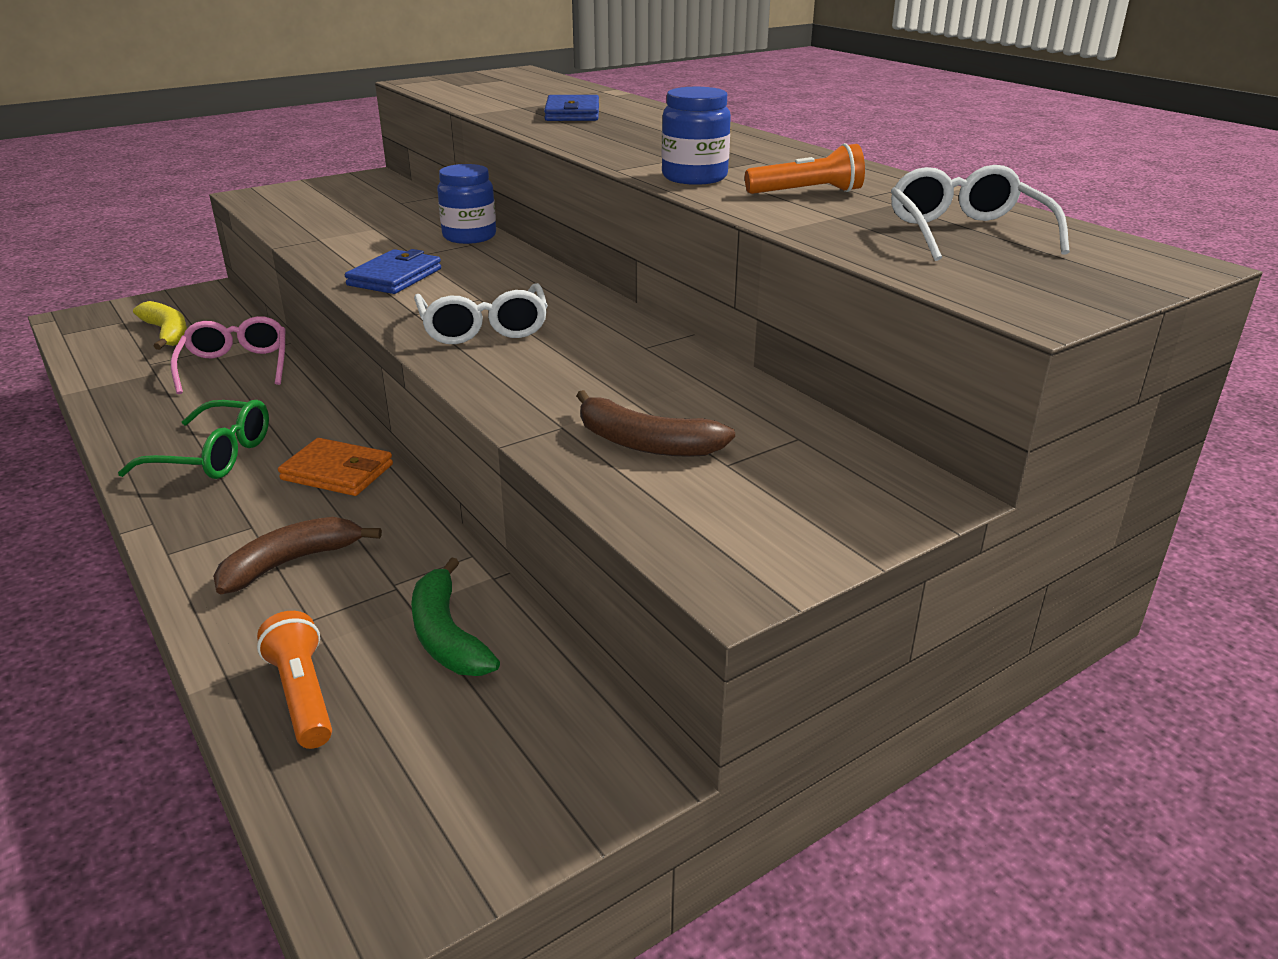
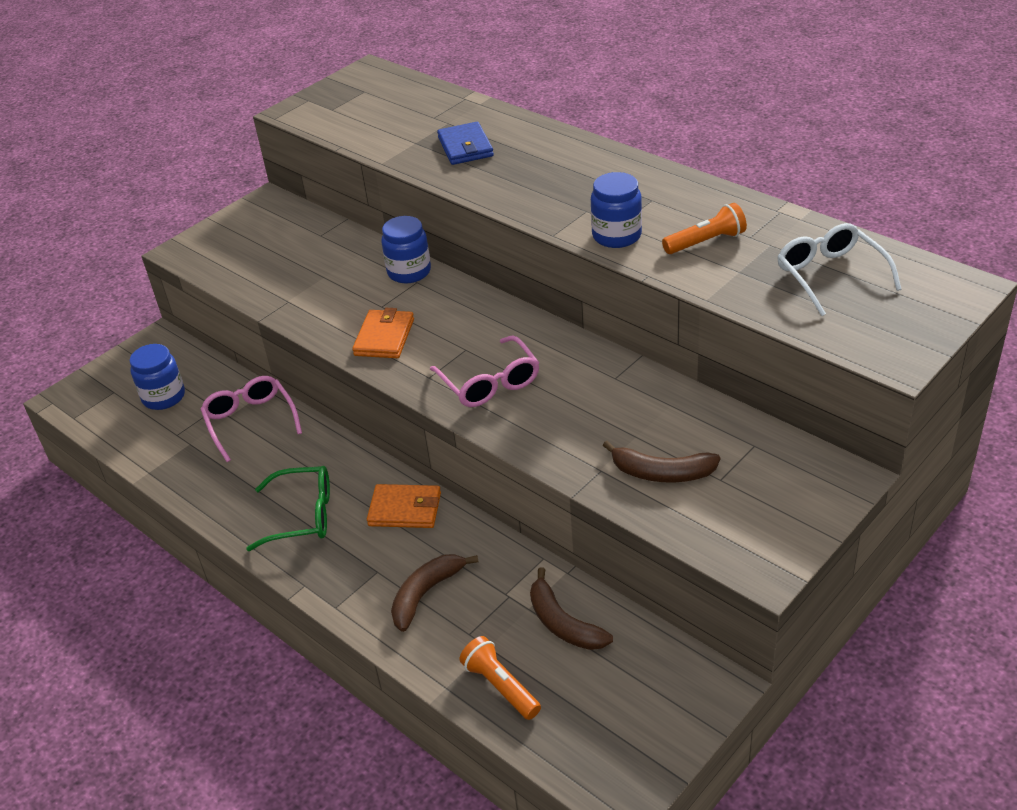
camera: 10 degrees left, 10 degrees up
(167, 333) = (164, 397): yellow banana -> blue jar
(394, 277) = (384, 337): blue wallet -> orange wallet
(447, 636) = (563, 623): green banana -> brown banana
(483, 328) = (490, 383): white glasses -> pink glasses

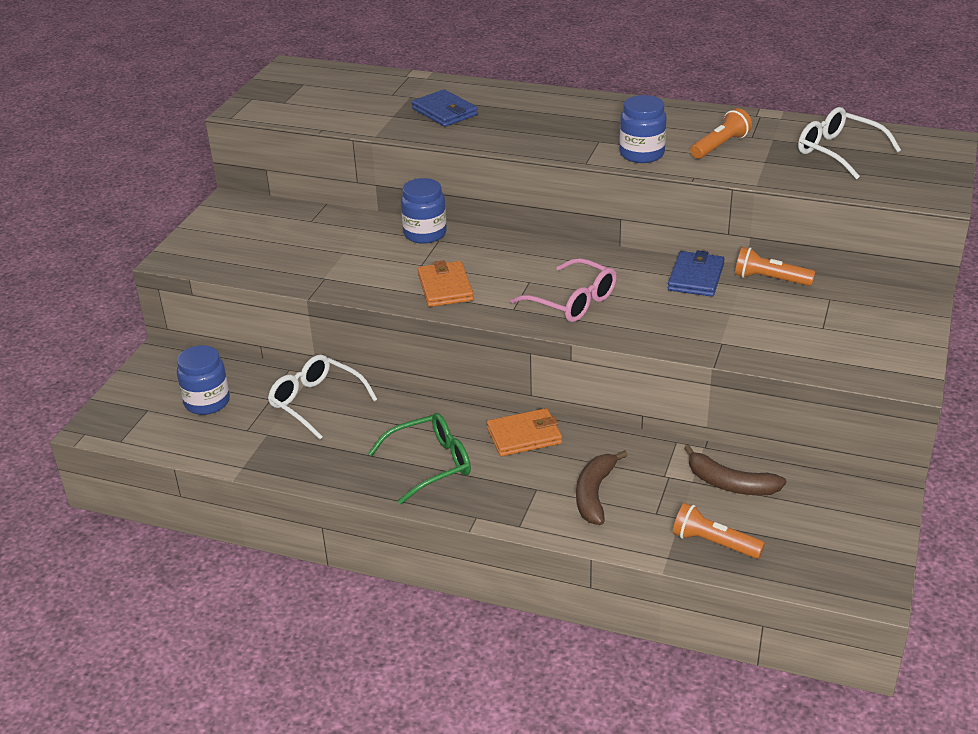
camera: 25 degrees left, 5 degrees down
(250, 421) = (316, 402): pink glasses -> white glasses
(631, 384) = (696, 277): none -> blue wallet
(662, 473) = (773, 333): brown banana -> none
(707, 405) = (770, 279): none -> orange flashlight

